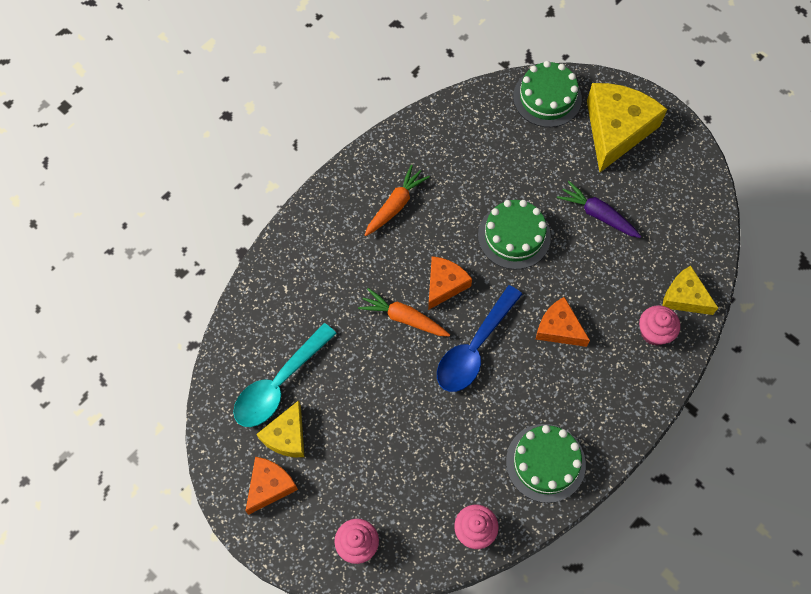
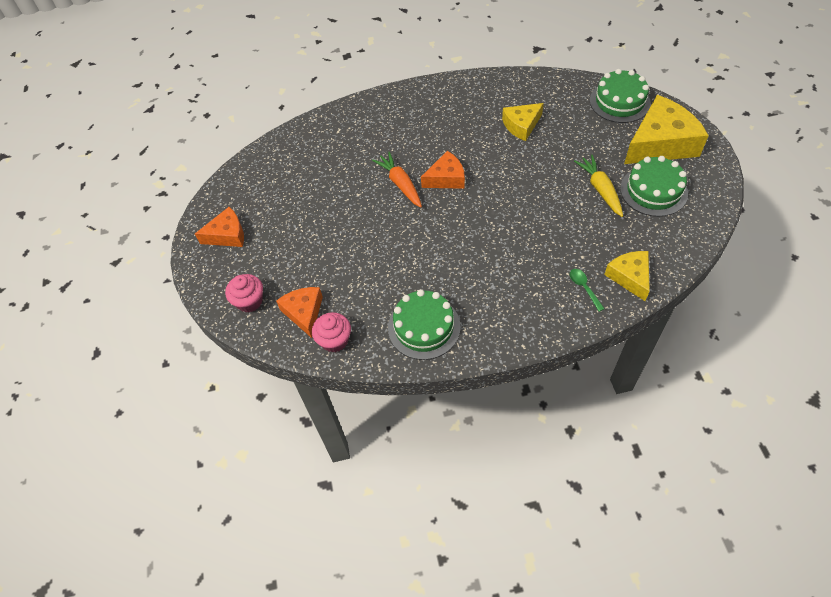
camera: 40 degrees right, 10 degrees down
(279, 384) = (286, 181): turquoise spoon -> none
(287, 436) = (264, 212): yellow cheese -> yellow cheese (521, 125)
(395, 205) = (452, 117): orange carrot -> none
(474, 348) = (434, 227): blue spoon -> none
(514, 236) = (522, 173): green cake -> green cake (653, 191)
(559, 328) = (508, 246): orange cheese -> orange cheese (304, 313)
(598, 215) = (600, 190): purple carrot -> yellow carrot
(654, 332) = (584, 288): pink cupcake -> green spoon

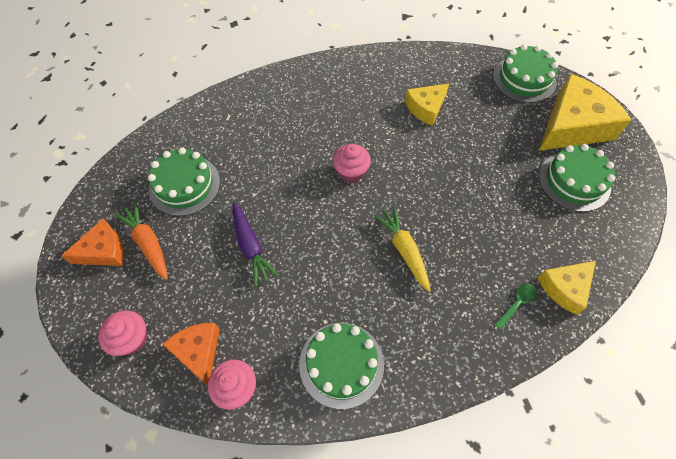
camera: 10 degrees left, 5 degrees up
(297, 185) = (184, 185): none -> green cake
(352, 235) = (251, 246): none -> purple carrot
(400, 184) = (301, 180): orange carrot -> orange carrot (148, 244)
(446, 178) = (351, 172): orange cheese -> pink cupcake
(584, 288) = (517, 303): green spoon -> green spoon turned 75 degrees clockwise
(600, 190) = (518, 181): yellow carrot -> yellow carrot (404, 251)
(630, 277) = (565, 288): yellow cheese -> yellow cheese turned 105 degrees counterclockwise

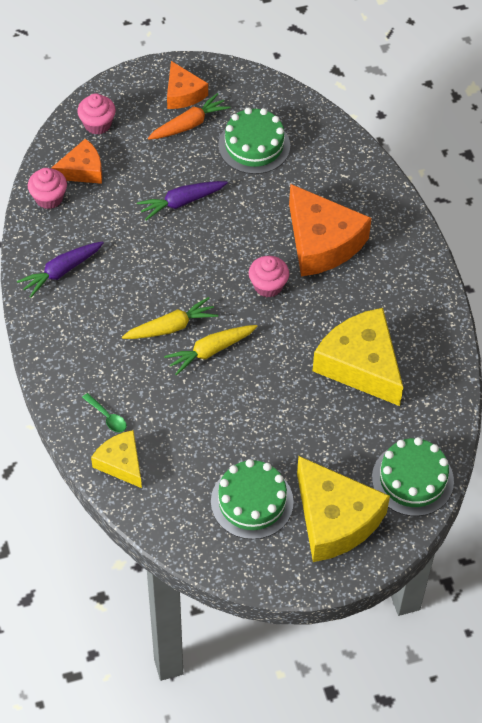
camera: 90 degrees right, 5 degrees down
(302, 133) = (322, 242): none -> orange cheese
(341, 364) = (62, 271): green cake -> purple carrot
(426, 108) = (361, 364): yellow cheese -> yellow cheese, size x1.77
(427, 215) = (211, 351): none -> yellow carrot

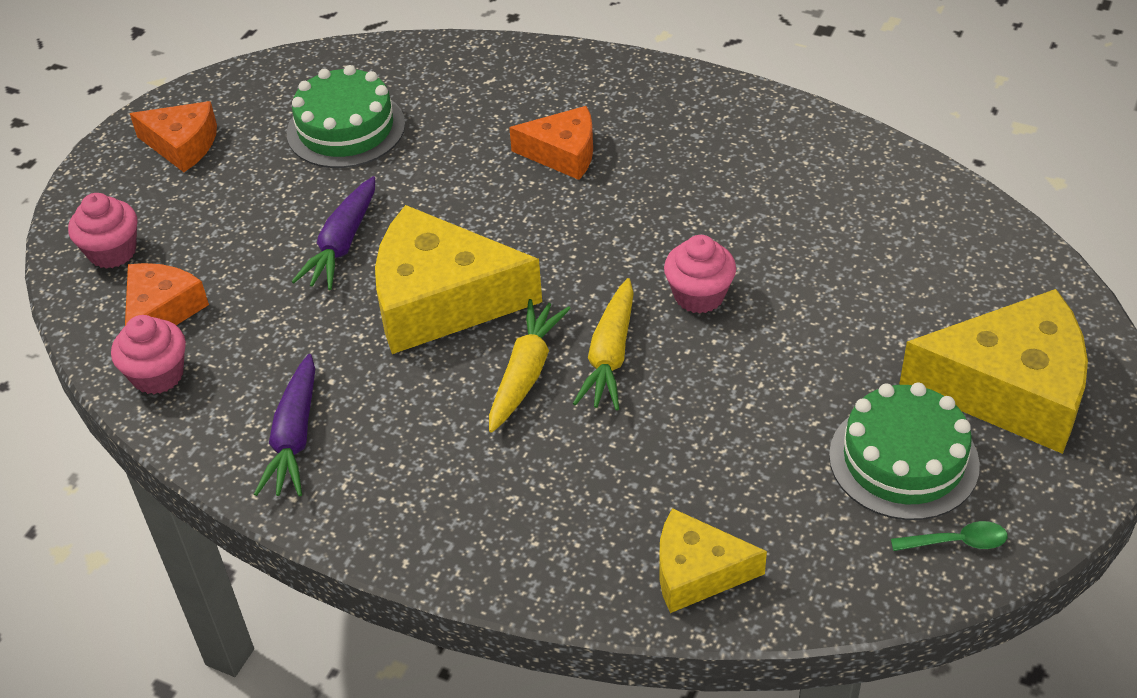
camera: 45 degrees left, 10 degrees down
(107, 417) = (600, 538): green spoon -> green spoon (957, 542)
(188, 125) = (235, 167): orange carrot -> none
(268, 286) = (571, 239): pink cupcake -> pink cupcake (699, 295)
(322, 242) = (563, 153): orange cheese -> orange cheese, size x0.56
(361, 364) = (787, 224): yellow cheese -> yellow cheese (441, 300)
(412, 479) = (1011, 278): green cake -> none

